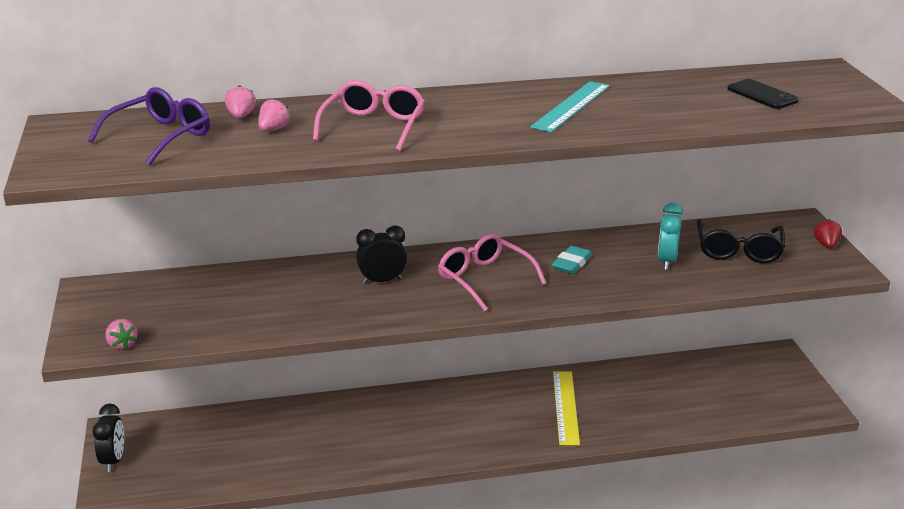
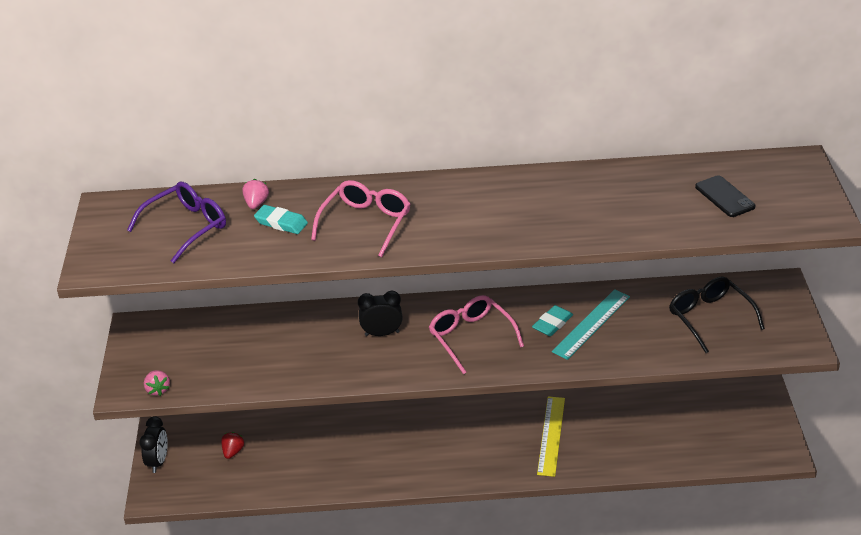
camera: 10 degrees right, 10 degrees up
(273, 130) = (281, 223): pink strawberry -> turquoise eraser
(571, 106) = (545, 204): turquoise ruler -> turquoise ruler (591, 324)
(667, 261) = (639, 326): turquoise clock -> none
(738, 251) = (709, 317): black glasses -> black glasses turned 135 degrees clockwise
(826, 245) = (794, 315): red strawberry -> red strawberry (233, 451)

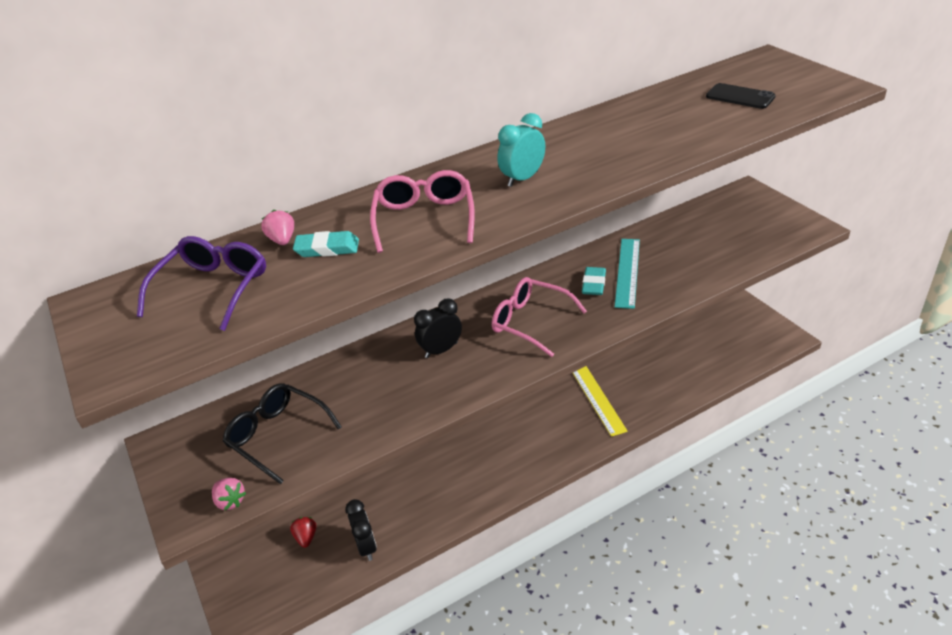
camera: 25 degrees left, 0 degrees up
(158, 461) = (229, 583): black clock -> black clock (366, 547)
(467, 214) = (522, 179): none -> turquoise clock
(709, 317) = (718, 233): black glasses -> black glasses (277, 436)

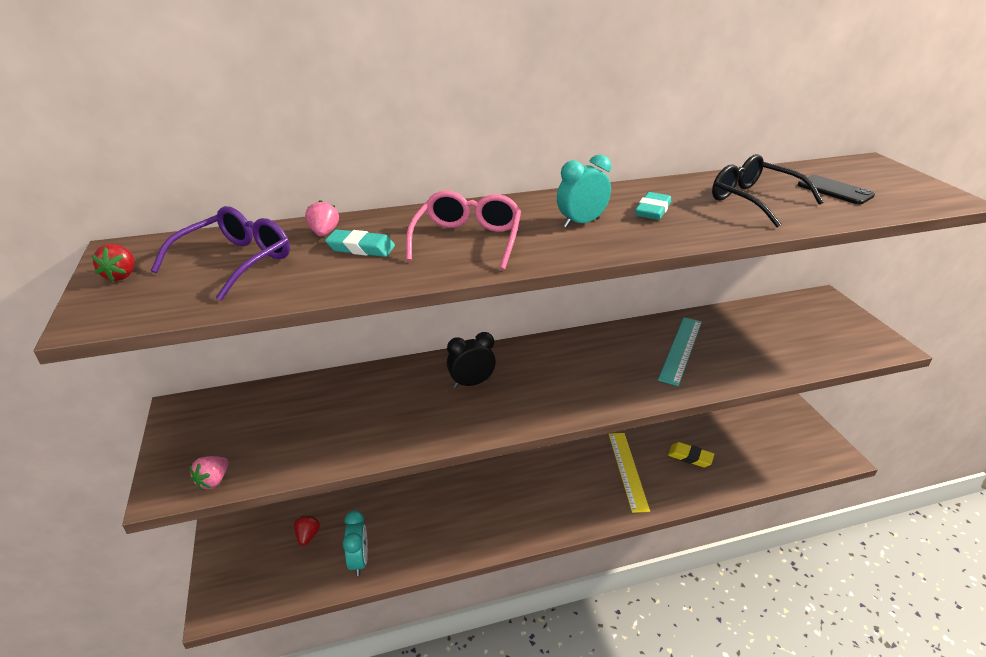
camera: 10 degrees right, 5 degrees down
(108, 327) = (121, 275): none -> red strawberry
(230, 501) = (213, 481): pink strawberry -> pink strawberry turned 60 degrees clockwise
(277, 436) = (285, 428): black glasses -> black glasses (754, 200)
(366, 547) = (359, 561): black clock -> turquoise clock
(530, 322) = (568, 376): pink glasses -> none
(594, 284) = (643, 353): turquoise eraser -> turquoise eraser (652, 210)
(651, 371) = (690, 457): none -> yellow eraser

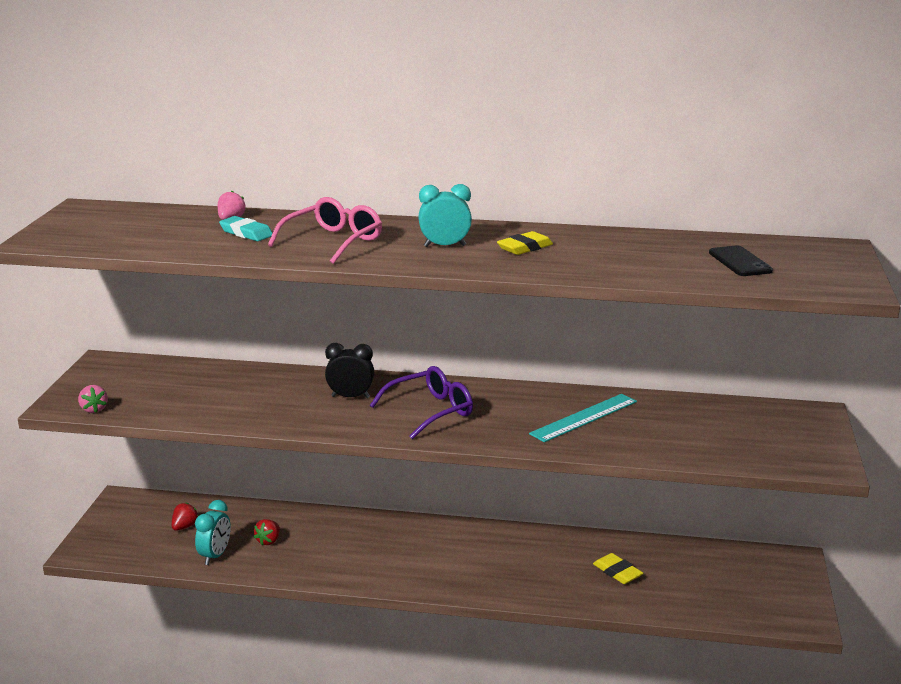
camera: 25 degrees right, 10 degrees down
(121, 275) = (69, 222): red strawberry -> red strawberry (268, 541)
(213, 481) = (94, 409): pink strawberry -> pink strawberry turned 75 degrees counterclockwise
(236, 262) = (150, 226): purple glasses -> purple glasses (431, 411)
(627, 470) = (534, 564): yellow ruler -> none
(652, 210) = (525, 248): turquoise eraser -> yellow eraser
(754, 200) = (637, 256): black glasses -> none

